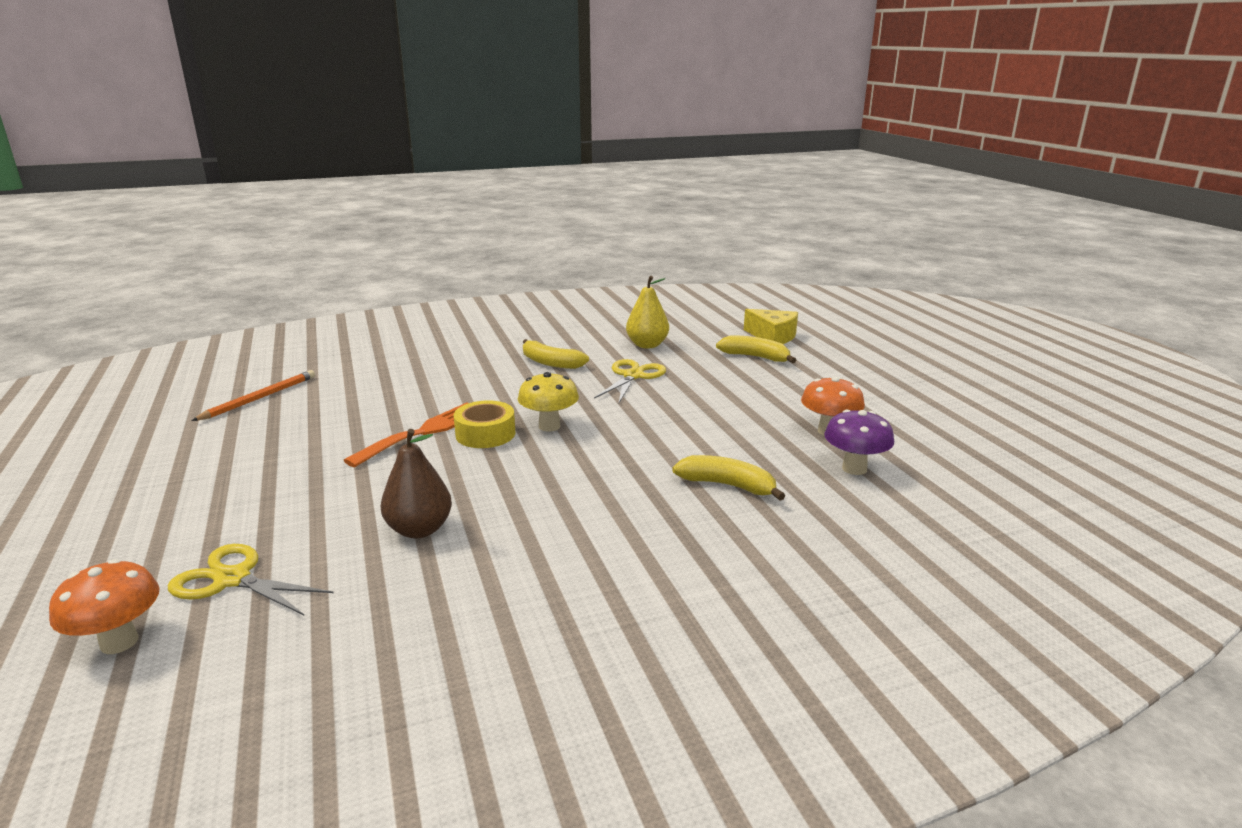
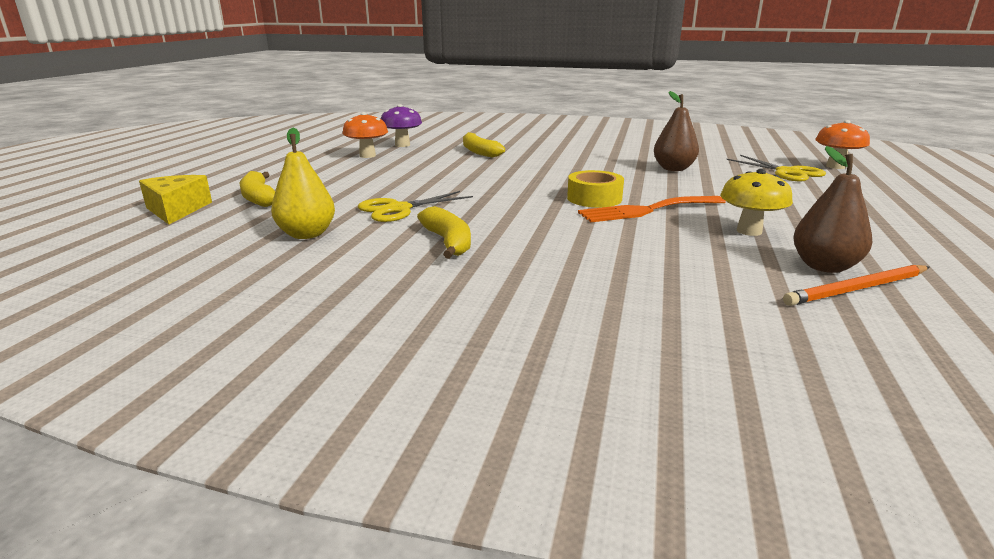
camera: 145 degrees left, 0 degrees up
(273, 410) = (824, 266): none -> brown pear
(549, 426) = (537, 192): yellow mushroom -> yellow mushroom (749, 231)

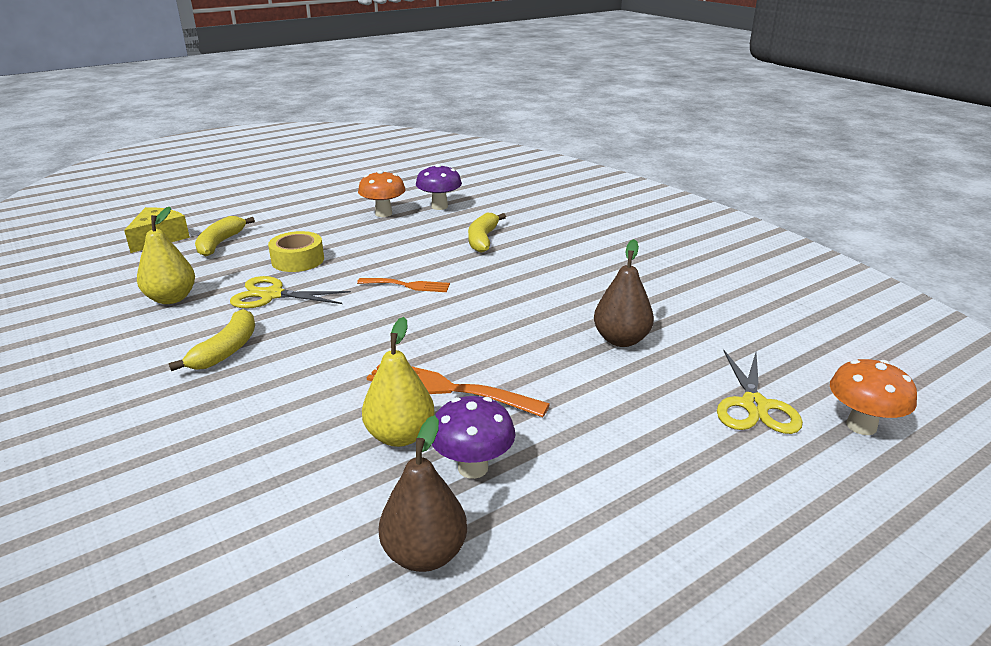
camera: 40 degrees right, 5 degrees up
(490, 180) = (408, 285): none -> orange fork
(594, 198) = (439, 350): yellow tape -> yellow tape (298, 260)
(680, 235) = (400, 436): none -> yellow pear
(749, 231) = (473, 468): yellow mushroom -> purple mushroom
(857, 289) = (381, 598): orange pencil -> none

